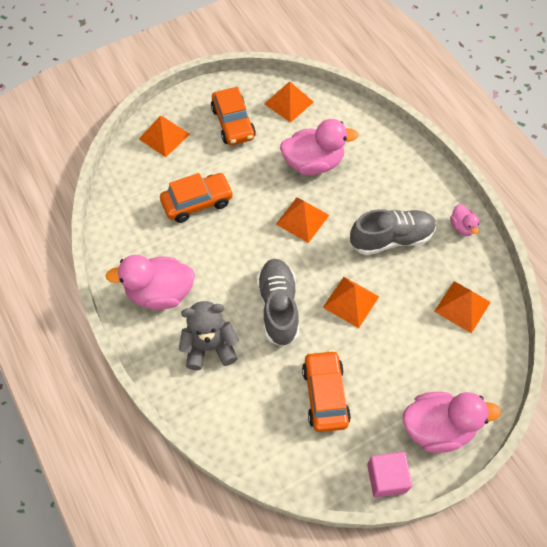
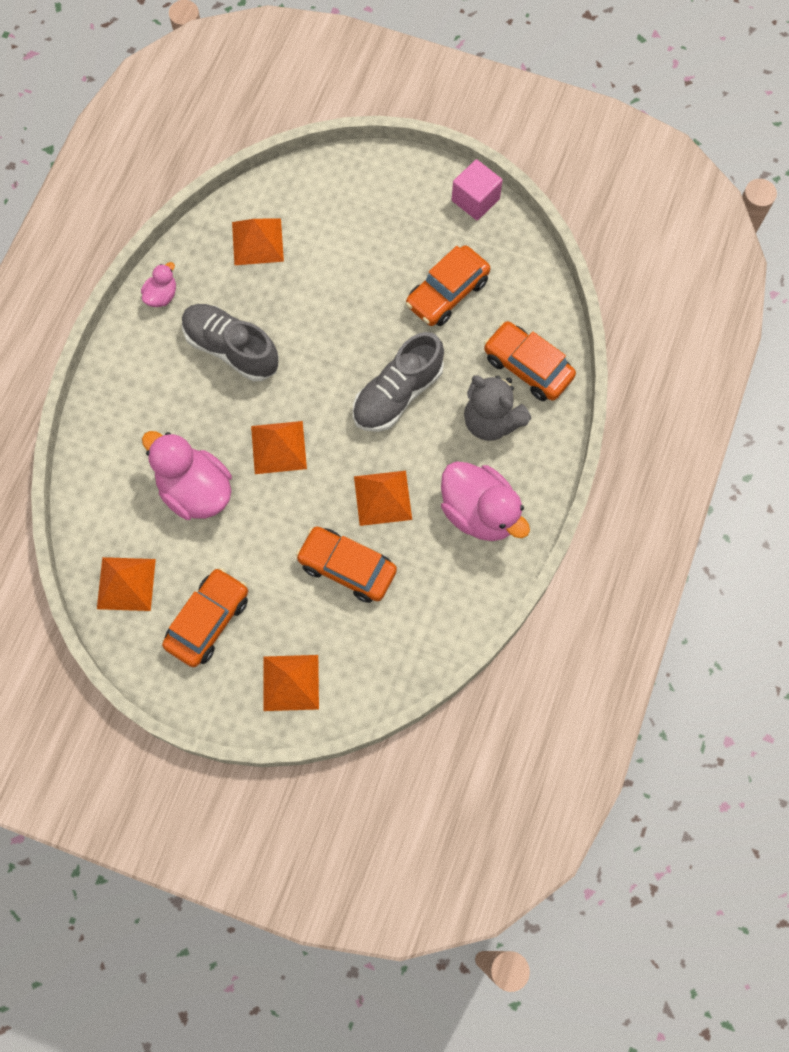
camera: 130 degrees left, 10 degrees up
(225, 401) = (528, 367): none -> orange car
(351, 302) = (335, 336): orange pyramid -> orange pyramid (383, 498)
(437, 428) = (397, 190): pink duck -> none

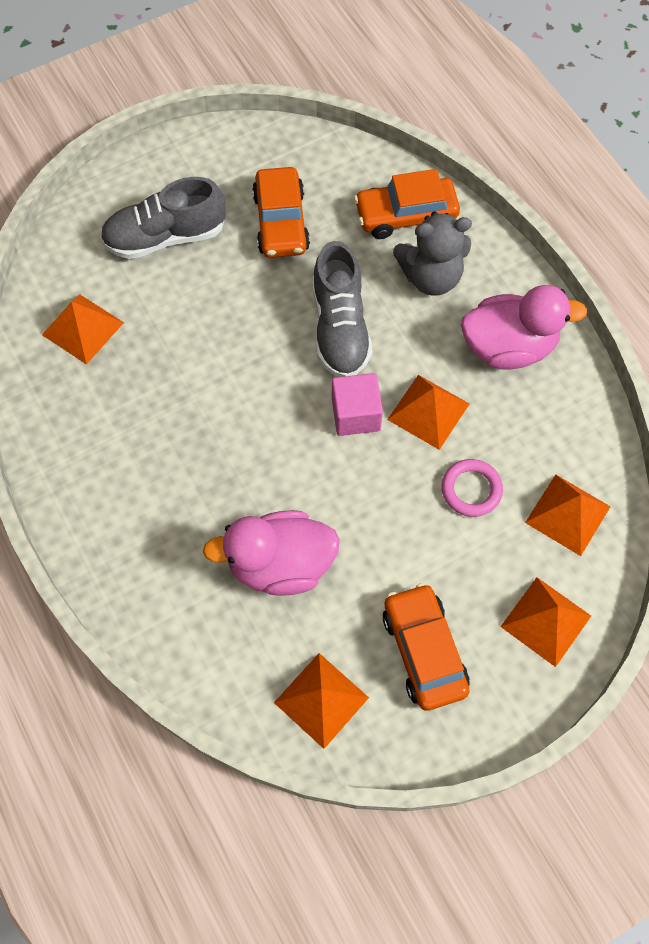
camera: 50 degrees left, 5 degrees down
(161, 295) = (54, 447): pink duck -> none
(231, 349) = (167, 428): grey shoe -> grey shoe (166, 237)
(279, 447) = (302, 460): orange pyramid -> orange pyramid (568, 514)
(347, 567) = (471, 489): orange car -> pink ring
(475, 200) = (216, 141): pink cube -> pink cube (356, 414)

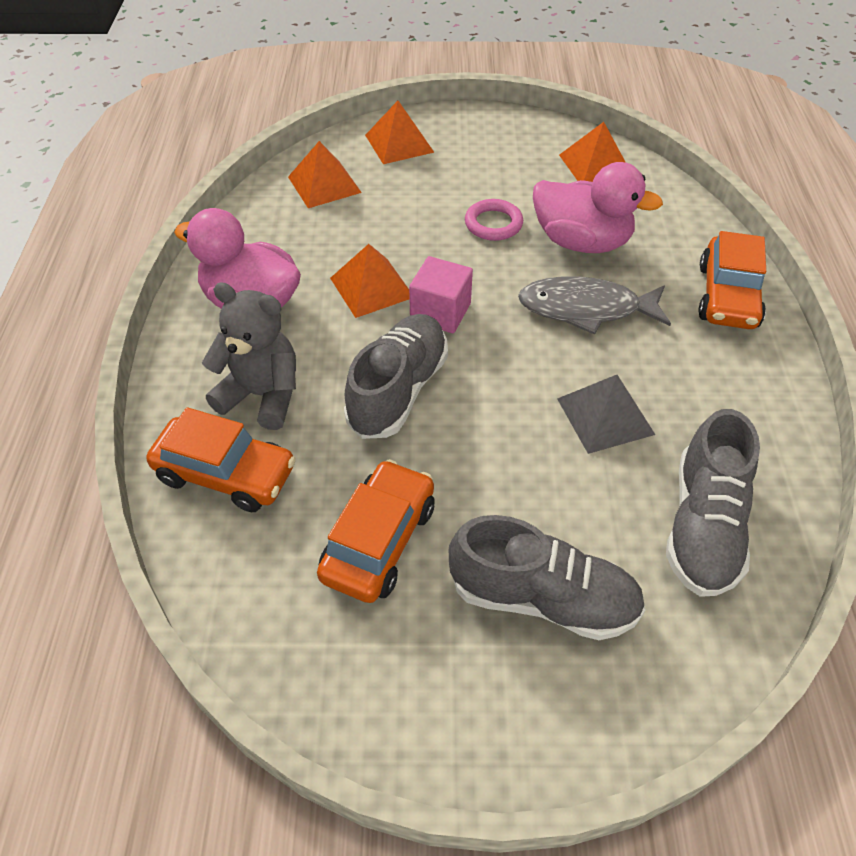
camera: 150 degrees left, 15 degrees down
(83, 328) = (703, 525): orange pyramid -> grey shoe
(180, 380) = (605, 416): none -> grey pyramid
(239, 480) = (586, 309): none -> grey fish
(424, 650) = (500, 160): orange car -> orange car (727, 296)
(471, 489) = (384, 225): pink ring -> pink ring (493, 224)

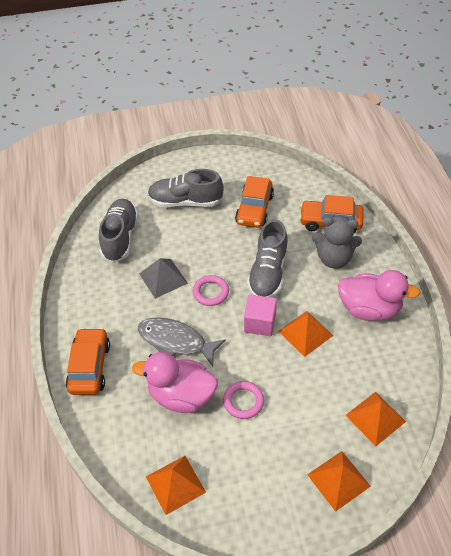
camera: 170 degrees right, 0 degrees up
(515, 374) = (211, 292): none -> pink ring
(586, 309) = (175, 341): grey fish -> grey fish turned 150 degrees counterclockwise

